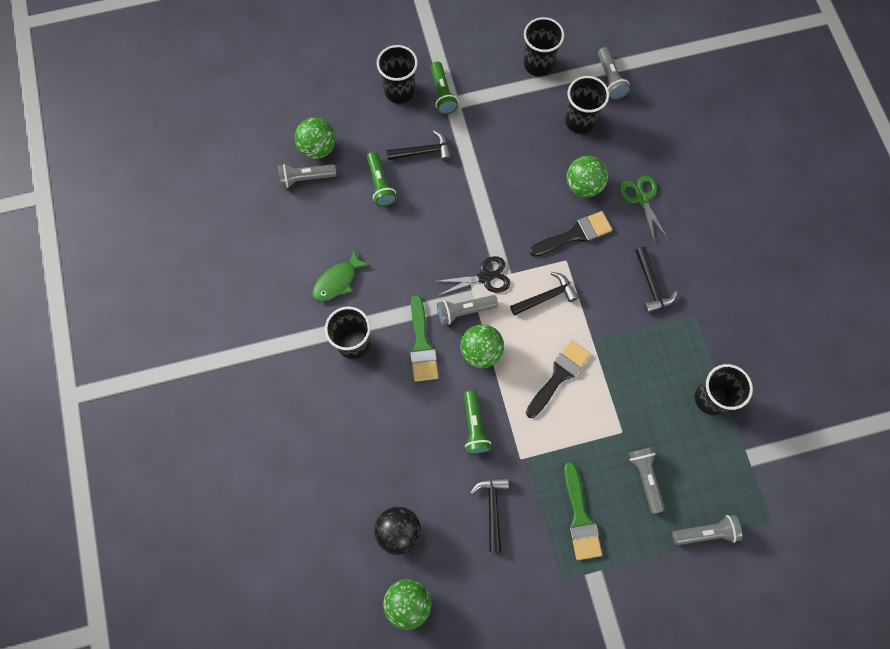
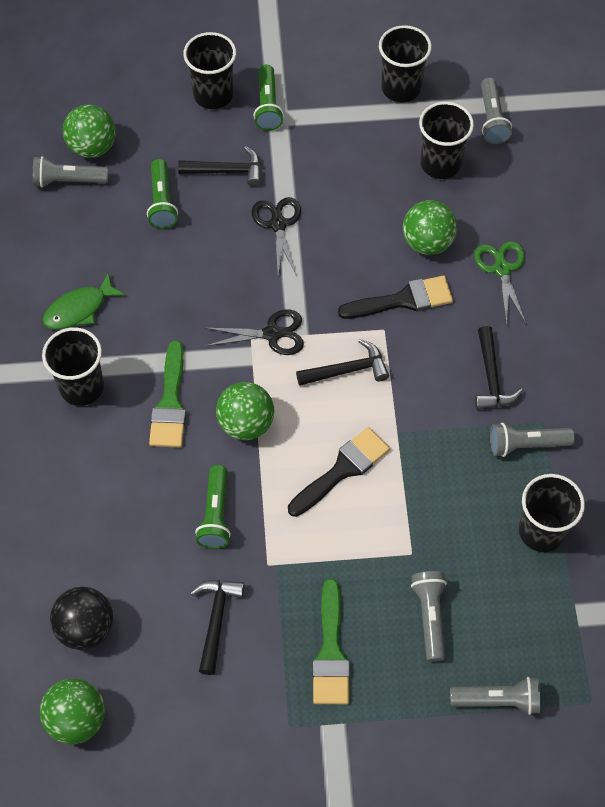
camera: 10 degrees right, 10 degrees down
(464, 311) = (235, 371): grey flashlight -> grey flashlight (526, 444)
(470, 189) = (278, 224): none -> black scissors

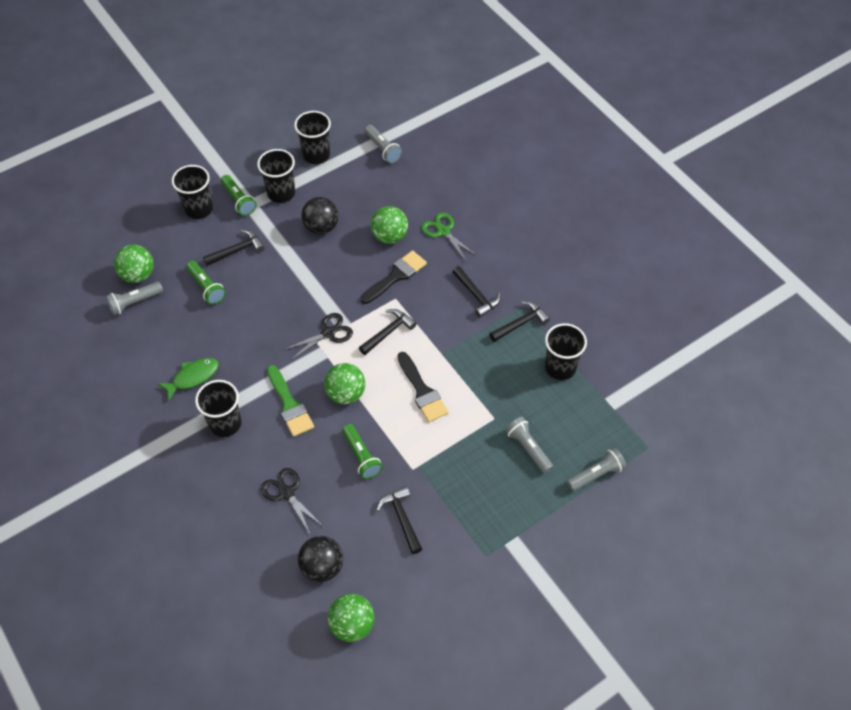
camera: 30 degrees left, 5 degrees down
(79, 309) = (193, 377): green fish -> green fish turned 150 degrees counterclockwise
(278, 224) = (290, 267): black scissors -> black scissors (286, 493)
(331, 652) = (483, 499): green brush -> none
(342, 470) = (422, 391): black brush -> black brush turned 135 degrees clockwise
(348, 189) = (321, 227): none -> black ball
(440, 164) = (368, 188): black cup -> black cup (281, 193)
(526, 444) = (520, 323): grey flashlight -> black hammer

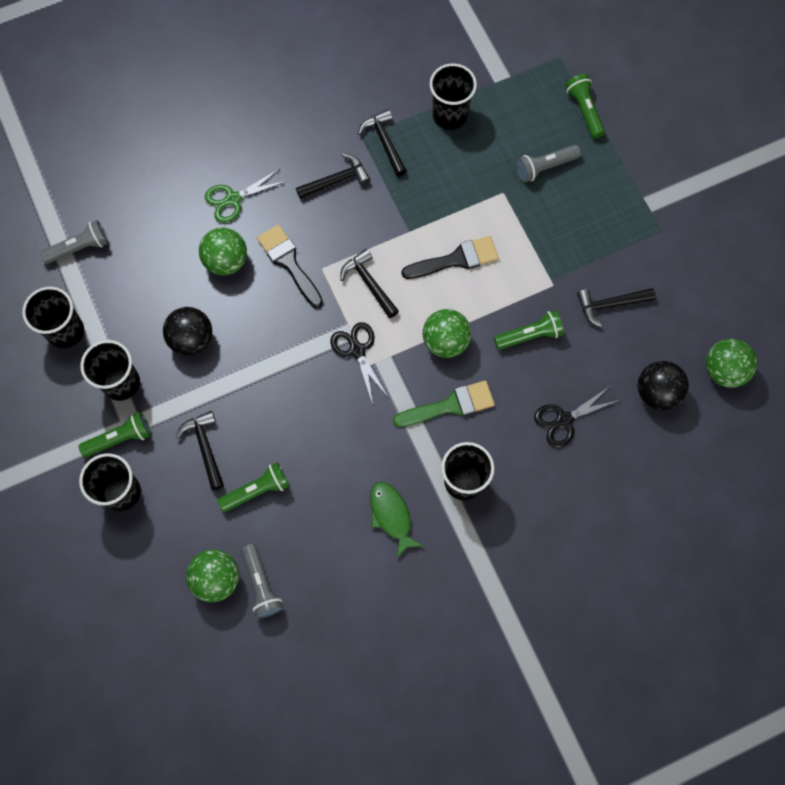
camera: 80 degrees left, 15 degrees up
(596, 474) = (584, 110): grey flashlight -> green flashlight

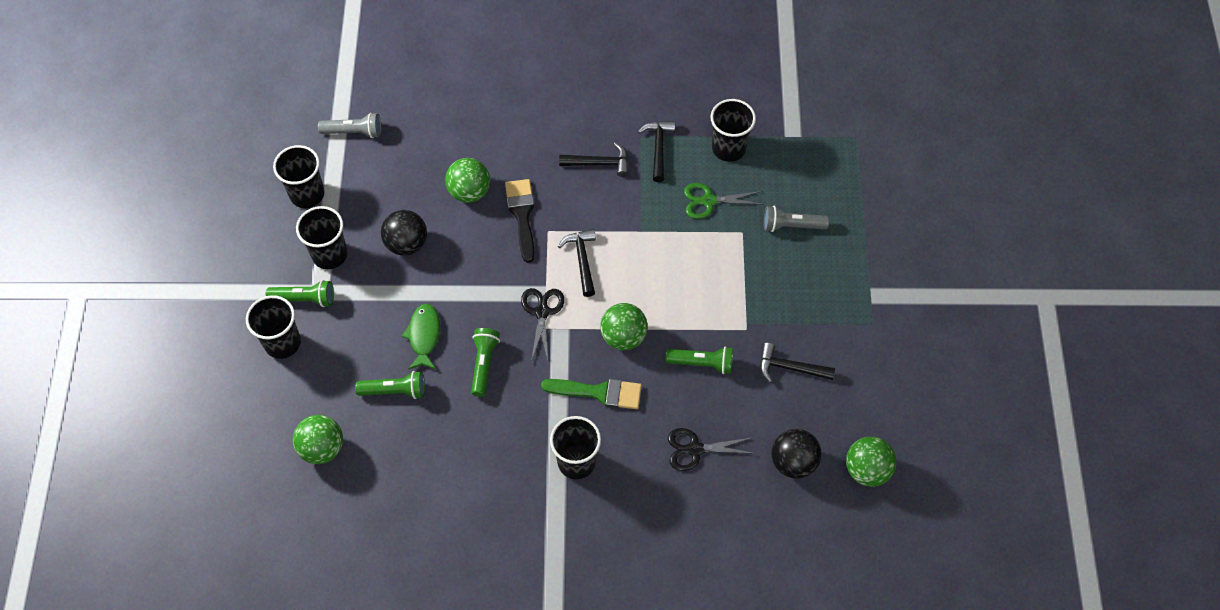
camera: 25 degrees right, 10 degrees down
(205, 447) = (370, 336): black hammer -> none
(233, 199) = (502, 144): green scissors -> green scissors (708, 201)
(261, 584) = (356, 470): grey flashlight -> none
(391, 515) = (498, 462): green fish -> green fish (424, 335)
(456, 259) = (670, 271): black brush -> none
(584, 110) = (854, 191): green flashlight -> green flashlight (484, 364)

